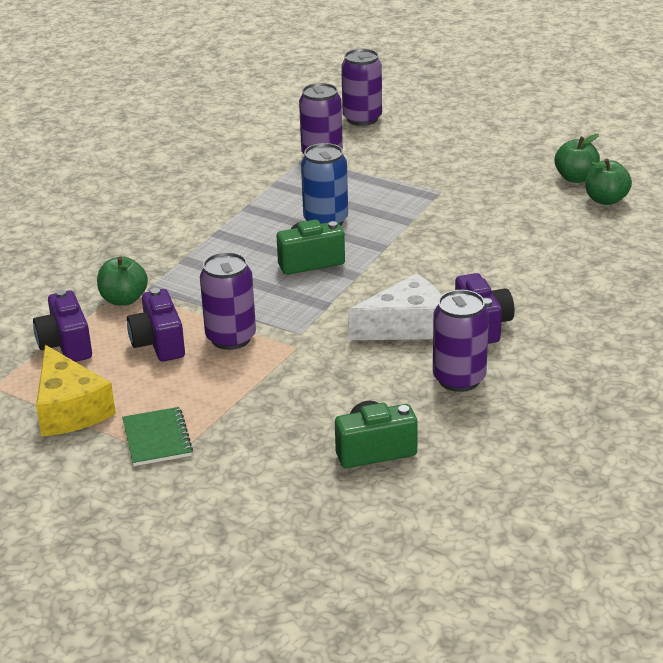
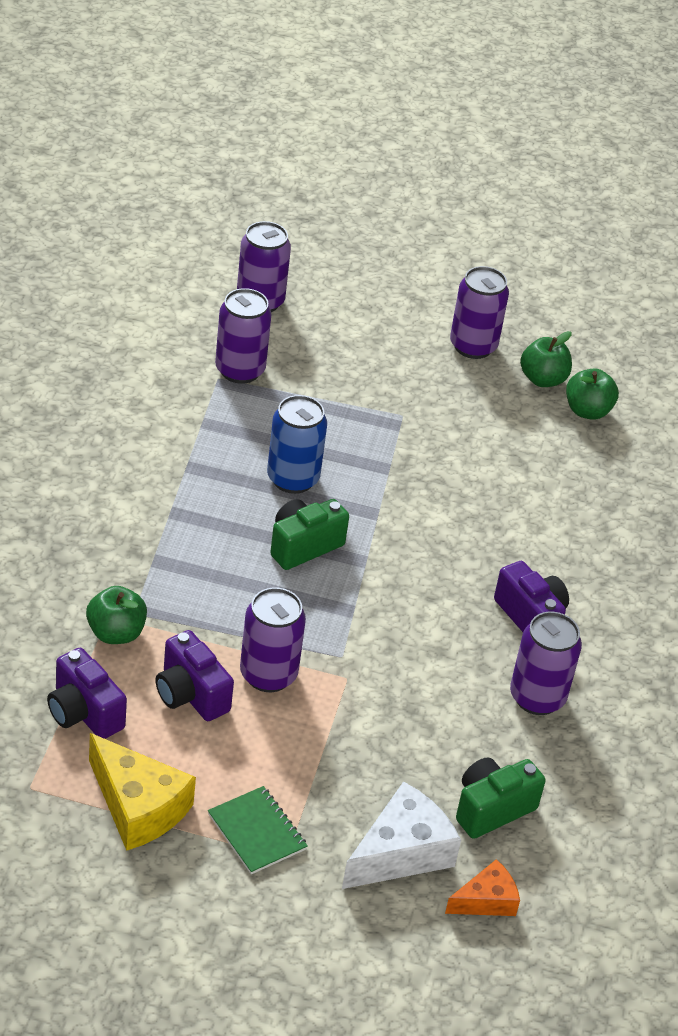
camera: 25 degrees left, 10 degrees up
(332, 514) = (486, 900): none -> orange cheese
(406, 326) = (451, 630): white cheese -> white cheese (401, 852)
(525, 154) = (473, 346): none -> purple can

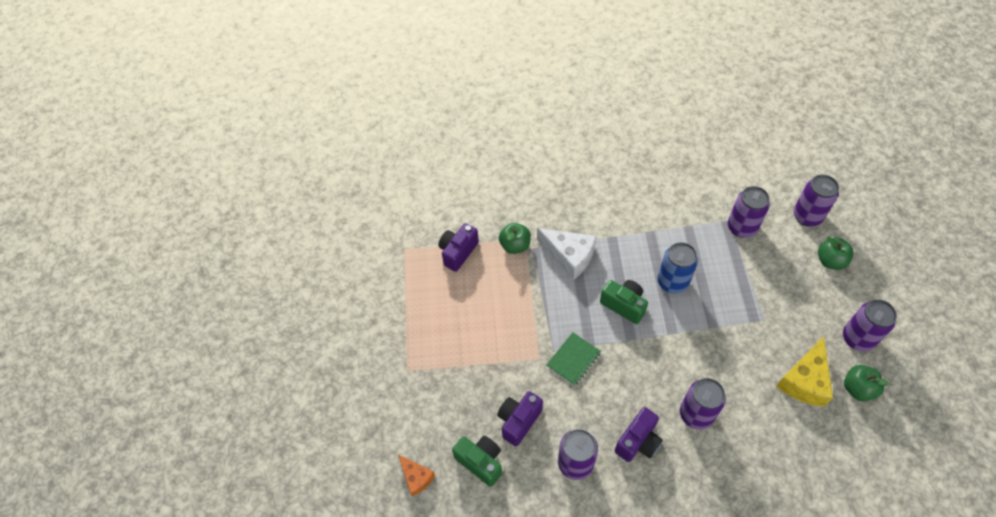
camera: 80 degrees right, 15 degrees up
(138, 806) = (411, 295): yellow cheese -> yellow cheese (804, 380)
(190, 694) = (491, 291): purple camera -> purple camera (518, 421)
(257, 832) = (417, 351): green notebook -> green notebook (573, 359)
(268, 675) = (522, 321): purple can -> purple can (696, 414)
(401, 852) = (431, 424): white cheese -> white cheese (569, 256)
(587, 411) = (847, 425): green apple -> green apple (830, 261)

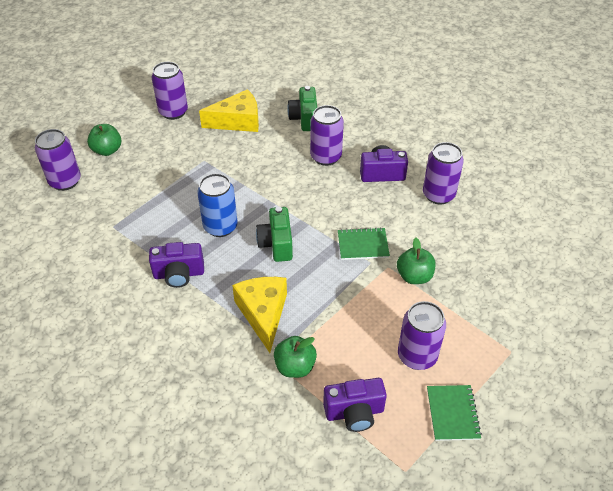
camera: 135 degrees left, 10 degrees down
(407, 299) = (452, 413): none -> green notebook
(416, 477) = (569, 274): orange cheese -> none
(480, 462) = (507, 245): green camera -> green camera (304, 119)
(518, 421) = (451, 244): purple camera -> purple camera (179, 274)
(569, 256) = (263, 313): white cheese -> yellow cheese
(741, 227) = (114, 214): purple can -> purple can (417, 356)
(858, 388) = (217, 98): green apple -> green apple (414, 276)

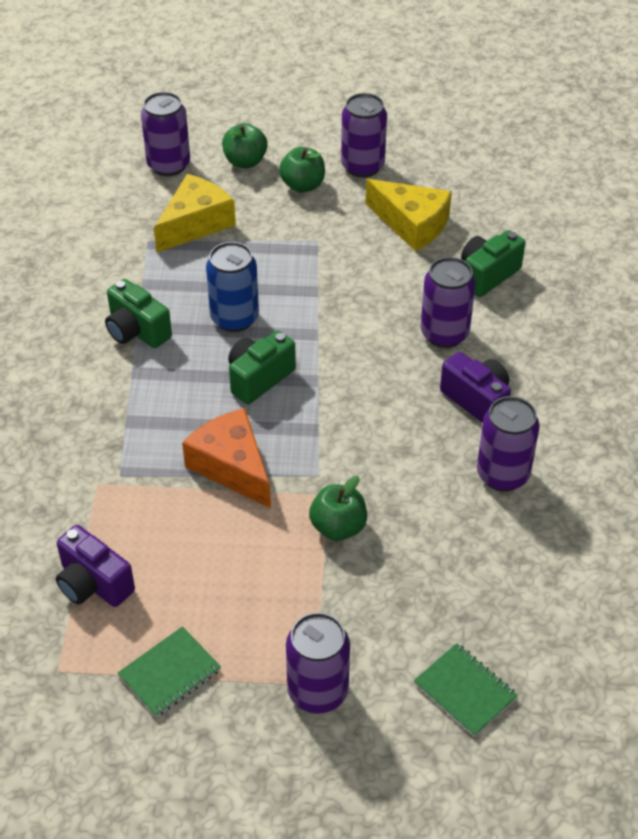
camera: 50 degrees right, 0 degrees up
(179, 274) = (136, 331): purple camera -> green camera
(263, 313) = (151, 429): yellow cheese -> yellow cheese (195, 224)
(295, 367) = (107, 499): green apple -> green apple (302, 185)
(328, 294) = (232, 466): none -> orange cheese
(363, 245) = (337, 452): green notebook -> green notebook (465, 691)
(417, 356) = (220, 596): purple can -> purple can (318, 691)

